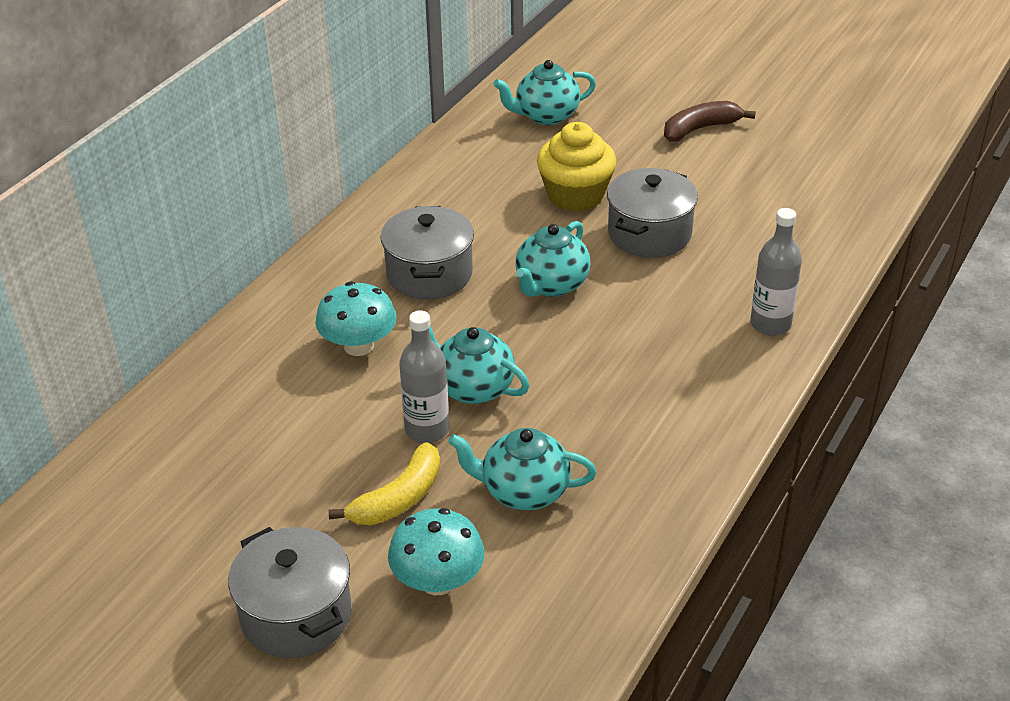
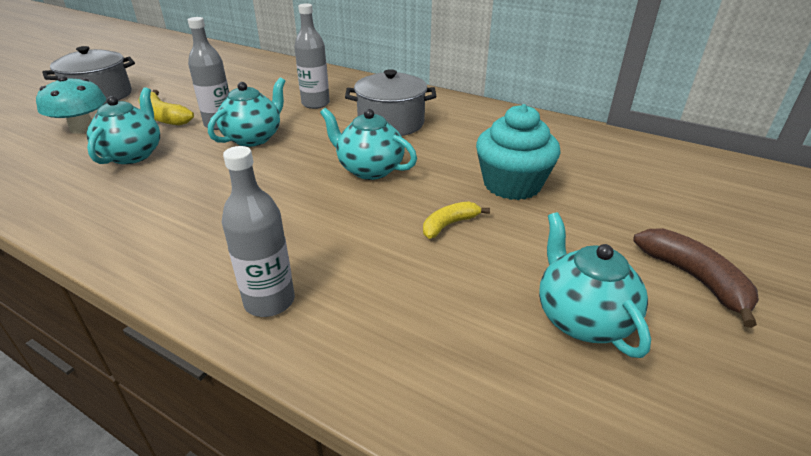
camera: 90 degrees right, 5 degrees down
(358, 346) = (315, 104): turquoise mushroom -> grey bottle
(546, 116) = (652, 172): turquoise teapot -> turquoise teapot (582, 318)
(575, 195) = (512, 185): yellow cupcake -> turquoise cupcake
(649, 234) = (449, 225): grey pot -> yellow banana

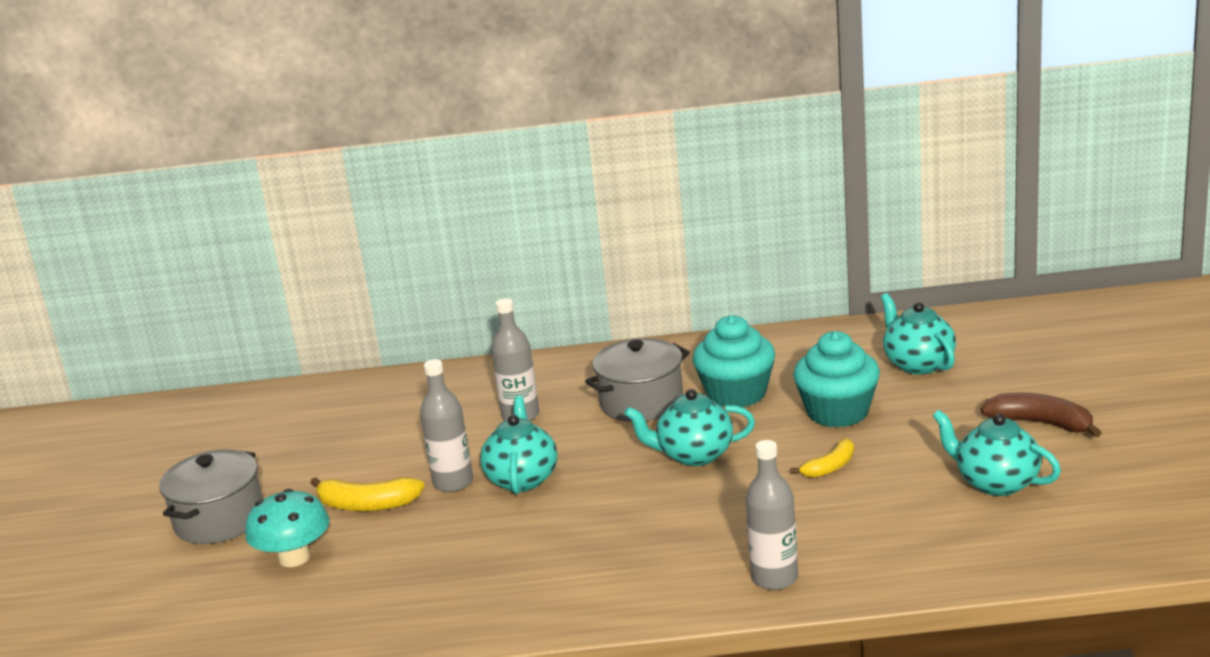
camera: 30 degrees left, 10 degrees down
(133, 154) = (422, 551): turquoise teapot -> turquoise teapot (918, 364)
(449, 225) = (830, 467): yellow banana -> yellow banana turned 150 degrees counterclockwise
(457, 142) = (736, 394): none -> turquoise cupcake

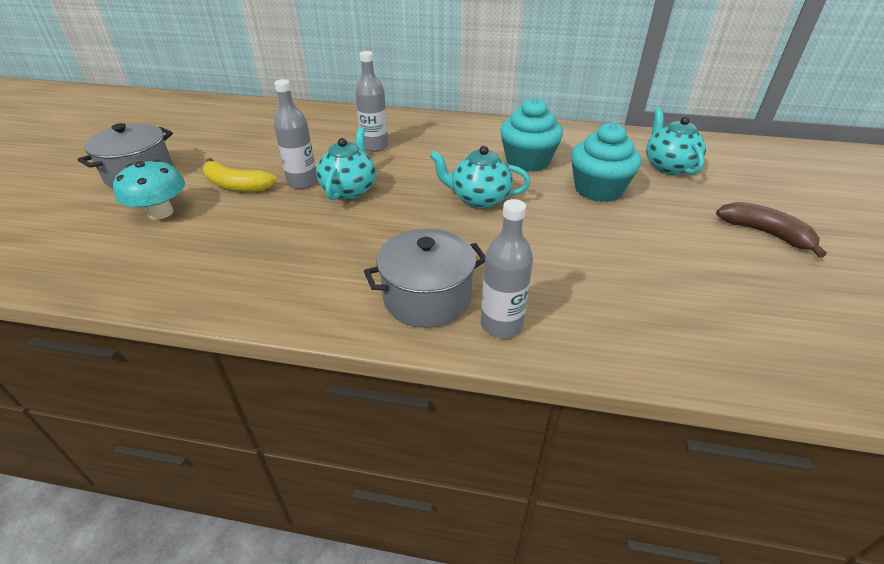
camera: 10 degrees right, 15 degrees up
(641, 402) = (459, 153): grey pot -> grey pot (427, 298)
(830, 467) = (580, 232): yellow banana -> none
(996, 483) = (720, 278): turquoise teapot -> none

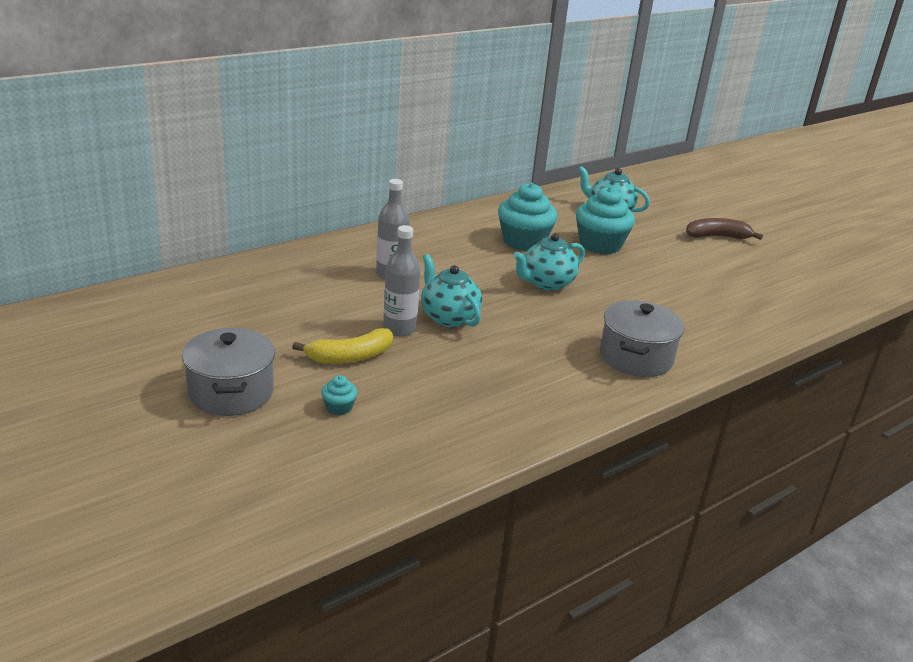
camera: 50 degrees left, 10 degrees down
(160, 212) = (339, 407): turquoise mushroom -> turquoise cupcake
(501, 324) = (693, 349): grey bottle -> none

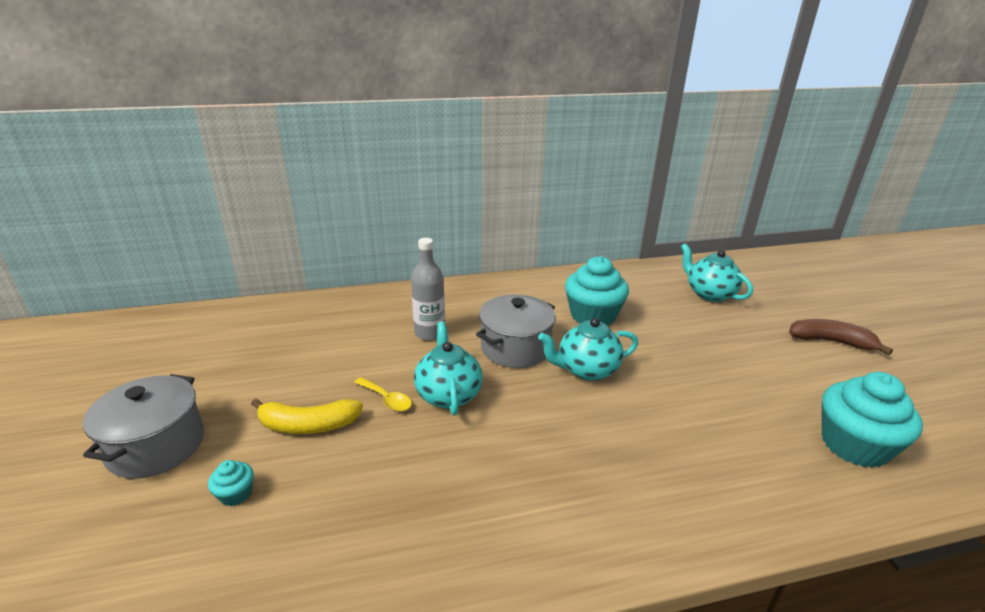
camera: 25 degrees right, 0 degrees up
(399, 329) = (386, 399): grey bottle -> yellow spoon
(600, 245) = (677, 331): turquoise cupcake -> turquoise cupcake (854, 445)
(636, 357) = (638, 502): grey pot -> grey pot (515, 348)

